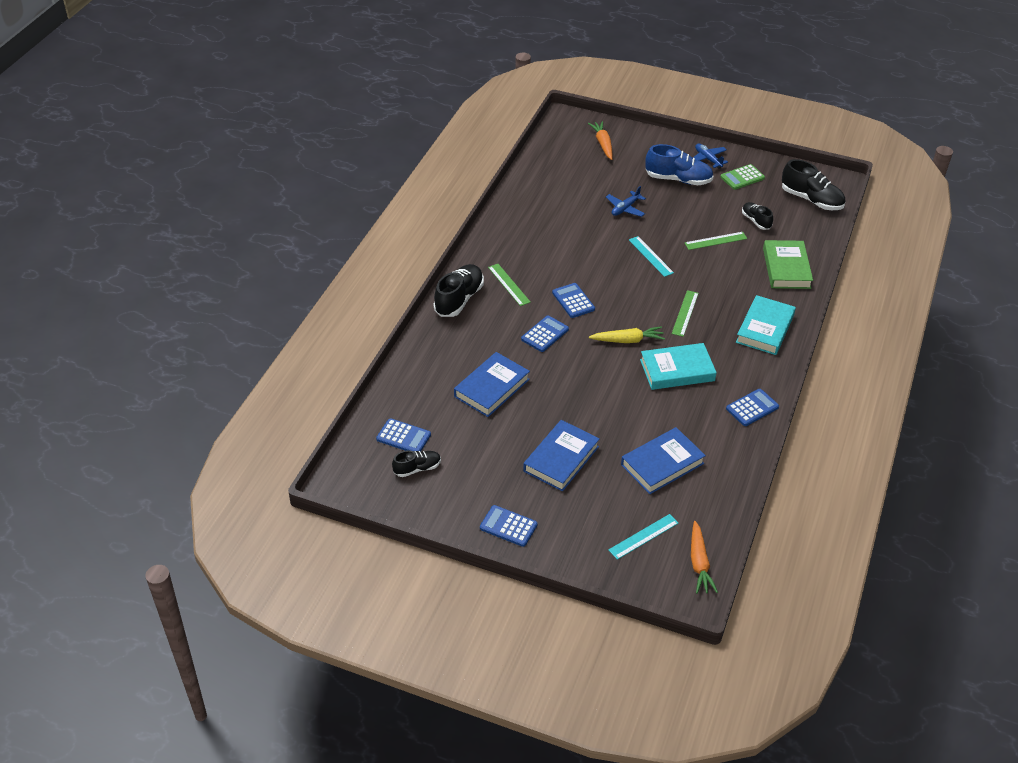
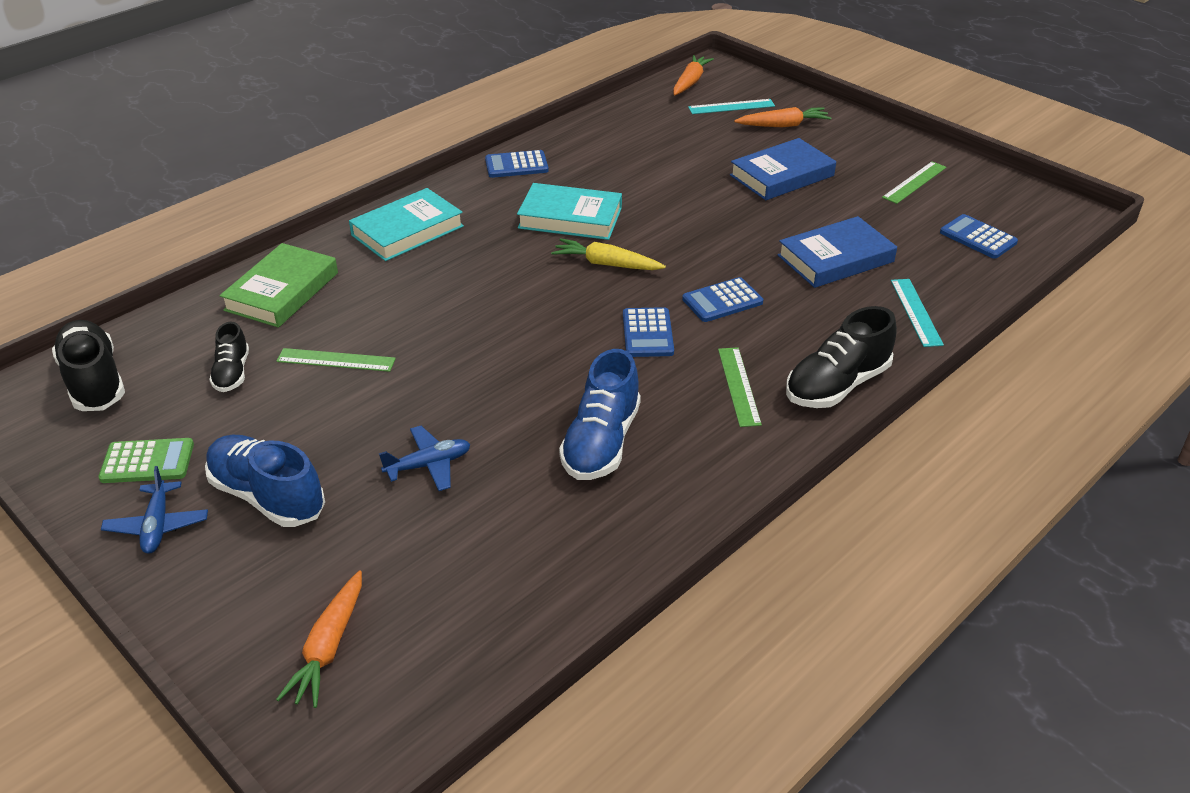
camera: 155 degrees left, 5 degrees down
(417, 468) = (966, 205): black shoe -> none
(508, 526) = (873, 141): blue calculator -> none
(557, 238) = (601, 442): none -> blue shoe
(588, 524) = (783, 125): none -> orange carrot
(650, 256) = (466, 365): turquoise ruler -> turquoise ruler (916, 312)
(662, 464) = (667, 147): blue book -> none
(685, 313) = (494, 275): green ruler -> green ruler (914, 182)

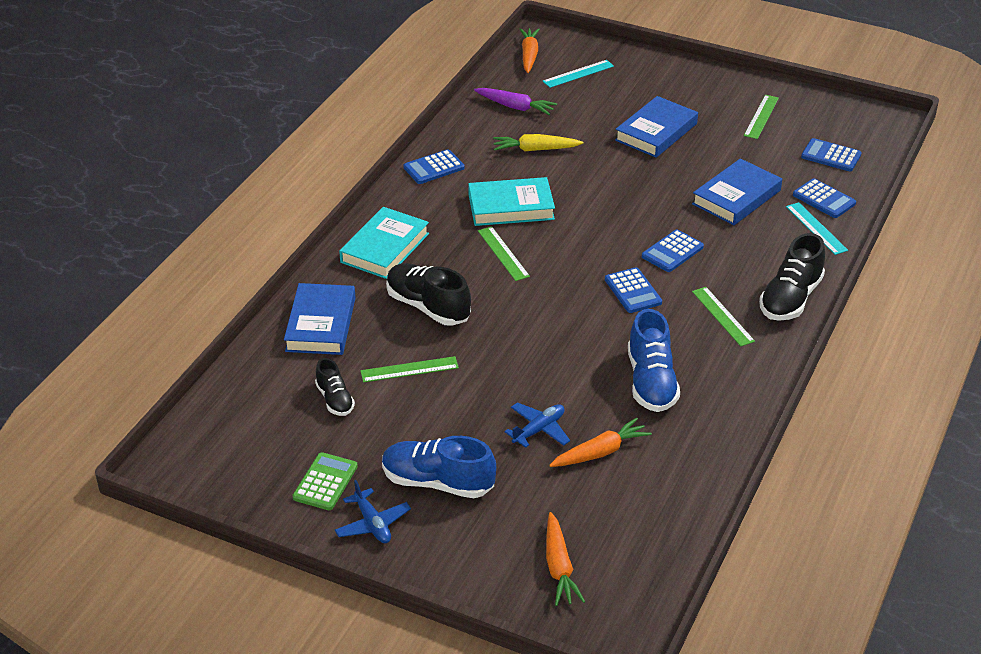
camera: 20 degrees left, 0 degrees up
(94, 381) = (228, 434): black shoe -> black shoe (428, 307)
(147, 461) = (325, 482): green calculator -> green calculator turned 45 degrees counterclockwise
(282, 291) = (320, 324): green book -> blue book
(528, 262) = (503, 253): none -> green ruler
(606, 264) = (566, 241): yellow carrot -> yellow carrot (535, 149)
(643, 125) = (515, 107): none -> purple carrot
(783, 125) = (631, 84): orange carrot -> orange carrot (600, 452)
(943, 282) = (824, 199): none -> blue calculator

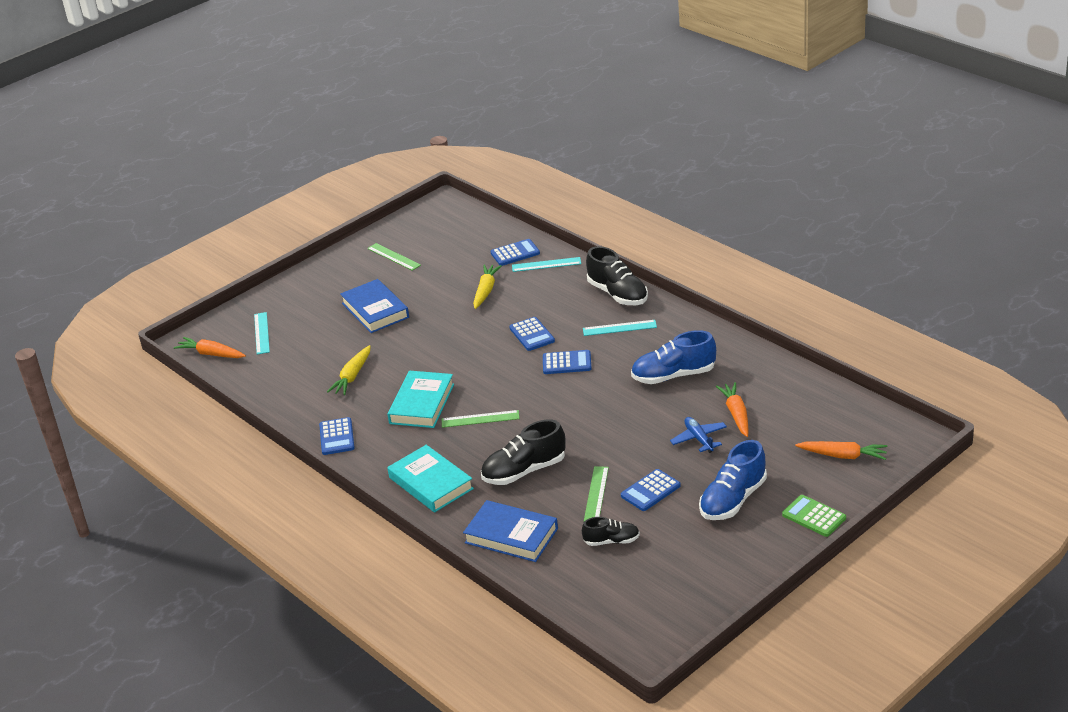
camera: 65 degrees left, 5 degrees down
(325, 482) = (706, 560): green calculator -> green calculator (814, 516)
(372, 524) = (763, 541): blue plane -> none
(515, 107) = (283, 376): purple carrot -> none
(651, 382) = (673, 376): blue shoe -> blue shoe turned 150 degrees clockwise
(722, 316) = (619, 328): green ruler -> turquoise ruler
(736, 197) = (486, 291): blue book -> yellow carrot
(831, 156) = (466, 238): blue calculator -> blue calculator (650, 491)

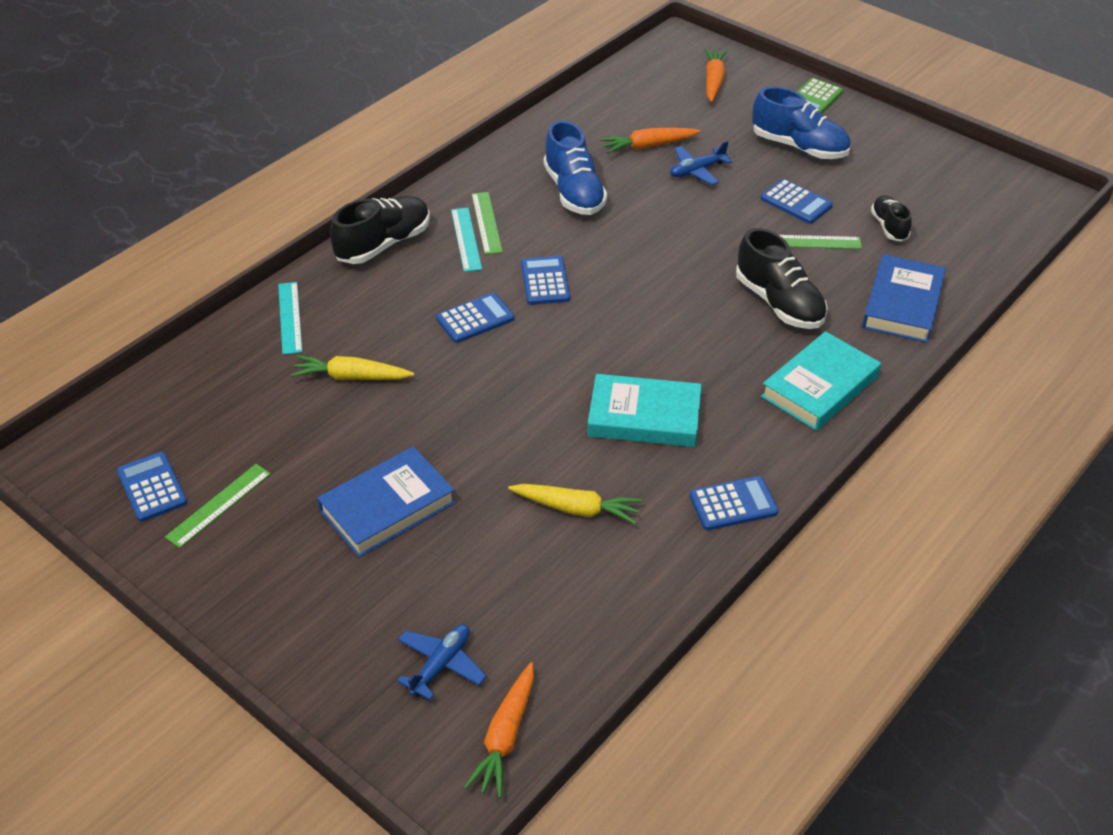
camera: 100 degrees left, 10 degrees up
(261, 333) = (441, 665): turquoise ruler -> blue plane
(480, 419) = (675, 352): green ruler -> green ruler (486, 222)
(515, 253) = (248, 354): blue calculator -> blue calculator (152, 487)

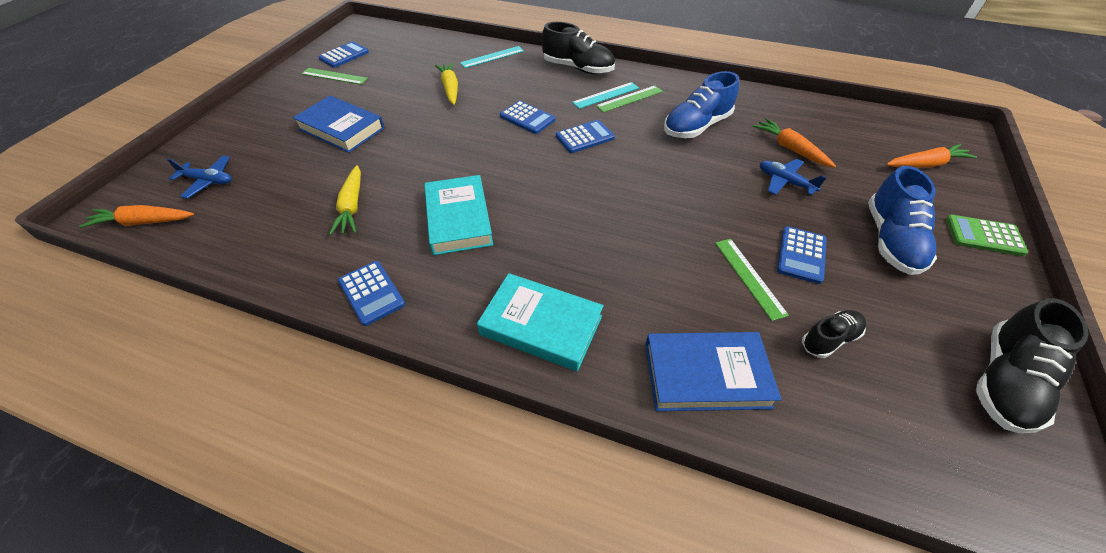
camera: 70 degrees right, 5 degrees up
(779, 303) = (643, 272): black shoe -> black shoe (1004, 381)

